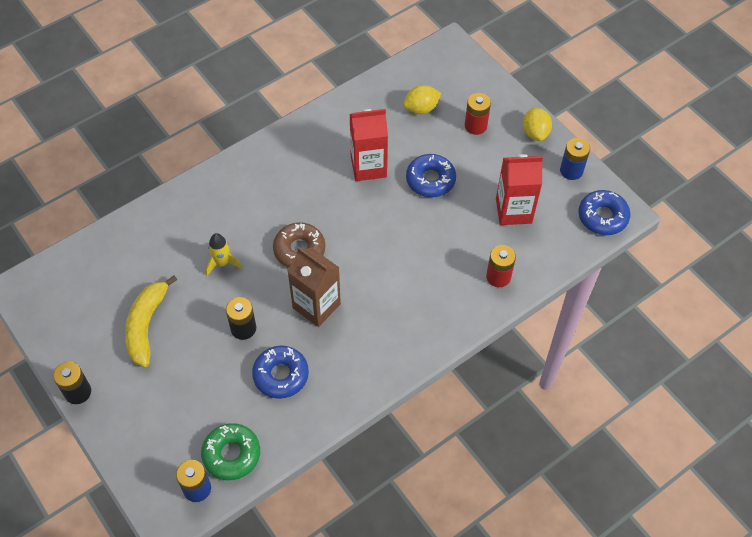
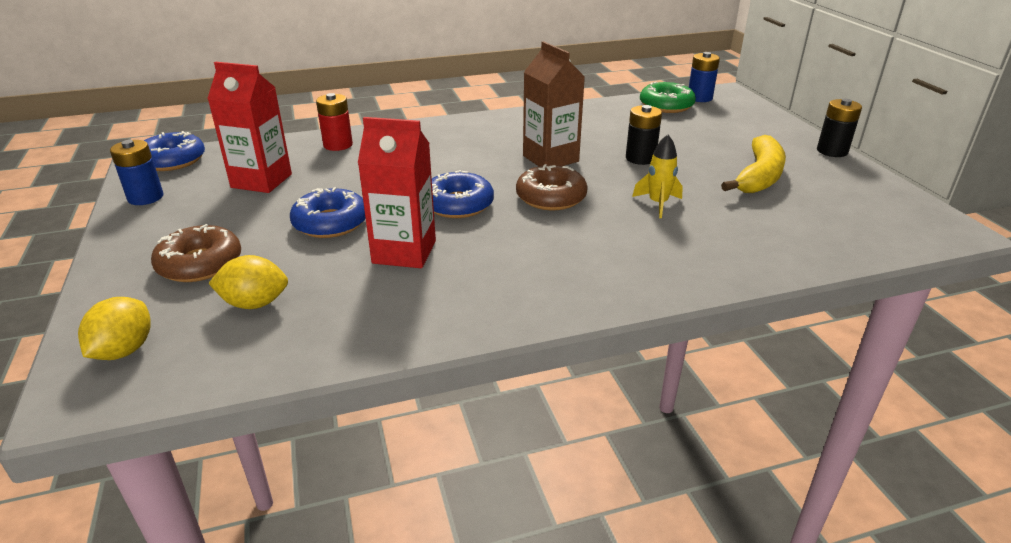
camera: 160 degrees left, 25 degrees down
(281, 375) = (607, 130): blue donut -> blue donut (458, 204)
(475, 126) = (200, 264): red battery -> brown donut
(535, 133) = (131, 239): yellow lemon -> yellow lemon (124, 350)

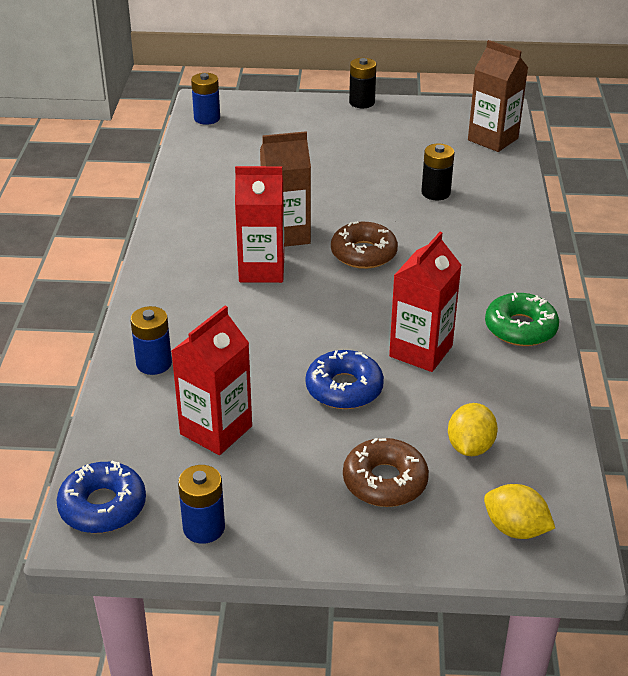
camera: 70 degrees left, 5 degrees up
(338, 145) = (154, 363): red battery -> blue battery
(458, 204) = (349, 306): blue donut -> none
(488, 159) = (261, 270): none -> red carton
(640, 158) = (317, 189): black battery -> black battery (435, 193)
(658, 204) = (404, 206): yellow rocket -> none
(666, 105) = (210, 140): green donut -> green donut (520, 328)
(759, 177) = (385, 148): yellow banana -> none
(872, 234) = (493, 139): none -> brown carton

